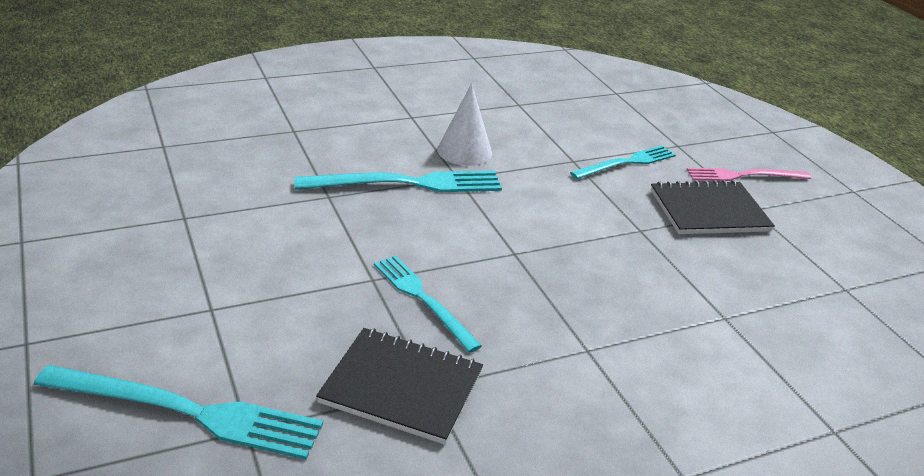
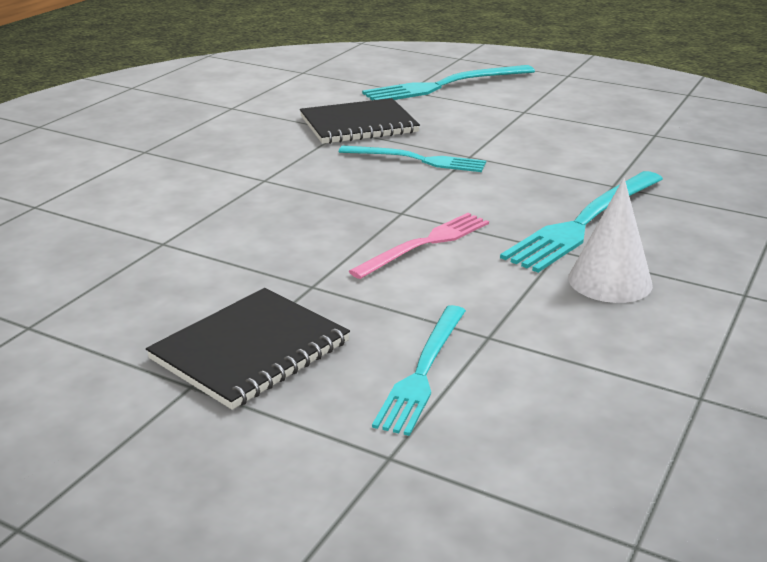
camera: 145 degrees right, 5 degrees down
(744, 175) = (236, 448): pink fork -> pink fork (425, 244)

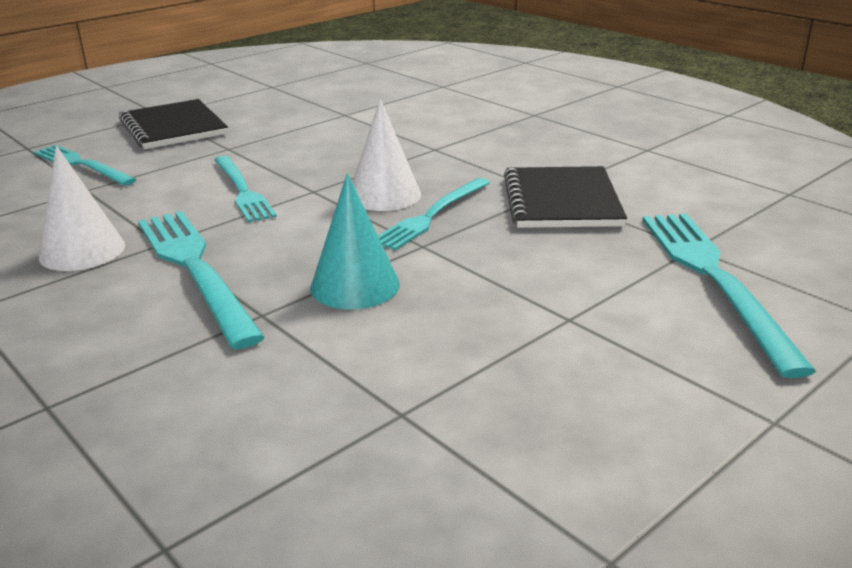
camera: 110 degrees right, 0 degrees up
(390, 182) = (384, 195): none -> white cone
(425, 244) = (242, 190): pink fork -> turquoise fork
(547, 165) = (355, 286): none -> turquoise cone

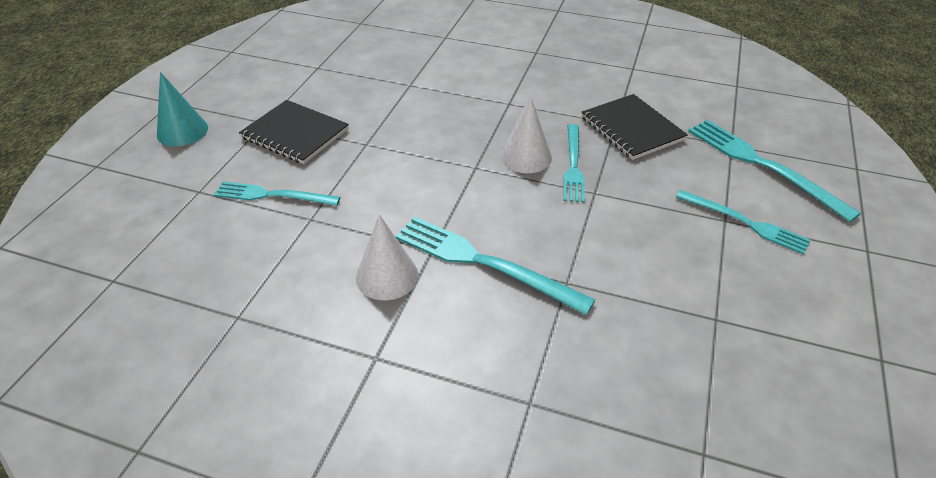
camera: 30 degrees left, 15 degrees up
(242, 190) = (428, 182): turquoise fork -> turquoise fork (745, 222)
(355, 286) = (594, 239): turquoise cone -> turquoise cone (182, 131)

